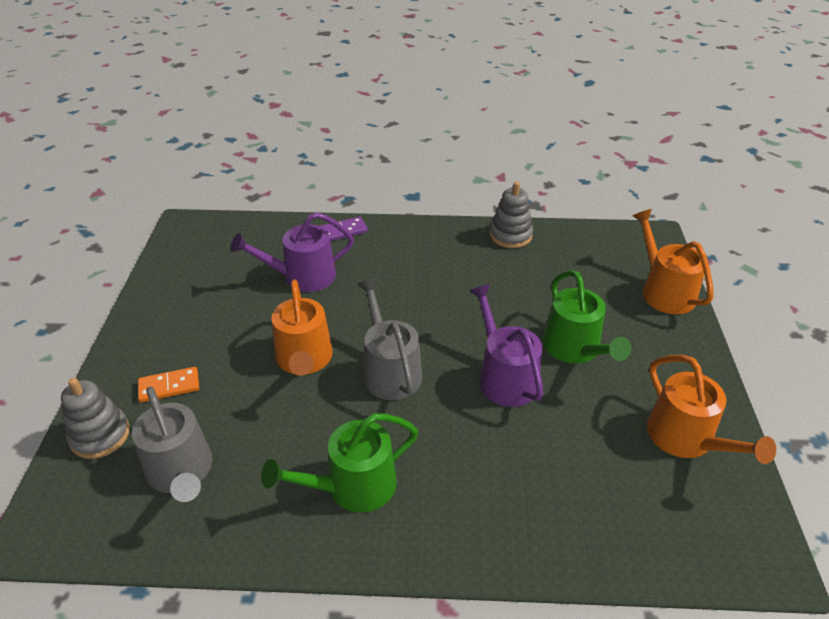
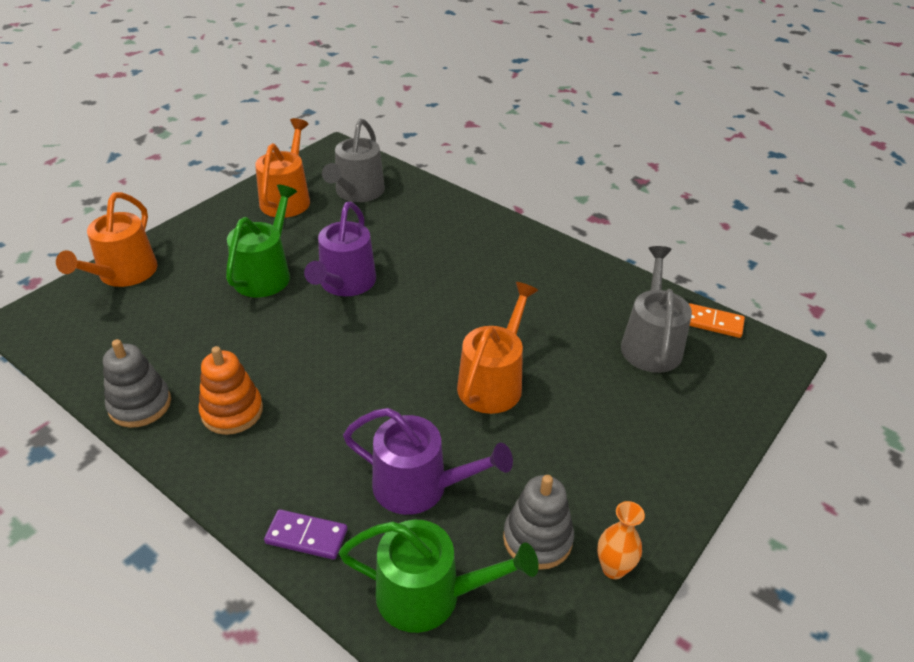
camera: 145 degrees left, 0 degrees up
(100, 435) = (718, 408): grey stacking toy -> grey stacking toy (537, 539)
(158, 293) = (613, 568): none -> orange vase
(169, 386) = (639, 423): orange domino -> orange domino (713, 322)
(353, 486) = (526, 275): green watering can -> green watering can (429, 595)
(389, 371) = (427, 333): grey watering can -> grey watering can (357, 192)
(456, 257) = (232, 411): none -> orange stacking toy

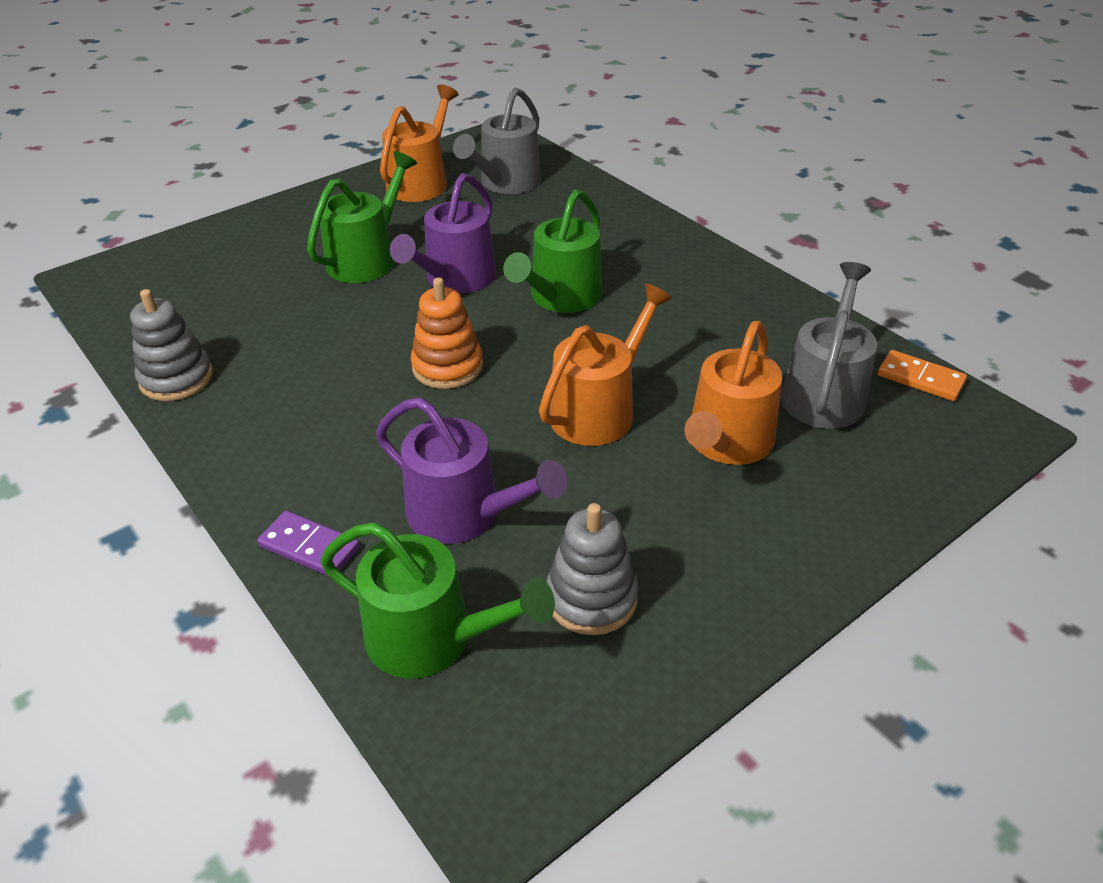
camera: 15 degrees right, 0 degrees up
(123, 274) = (210, 242): orange watering can -> orange watering can (727, 442)
(232, 411) = (275, 399): orange stacking toy -> orange stacking toy (447, 367)
(434, 289) = (561, 297): none -> green watering can
(613, 568) = (680, 650): orange vase -> none

